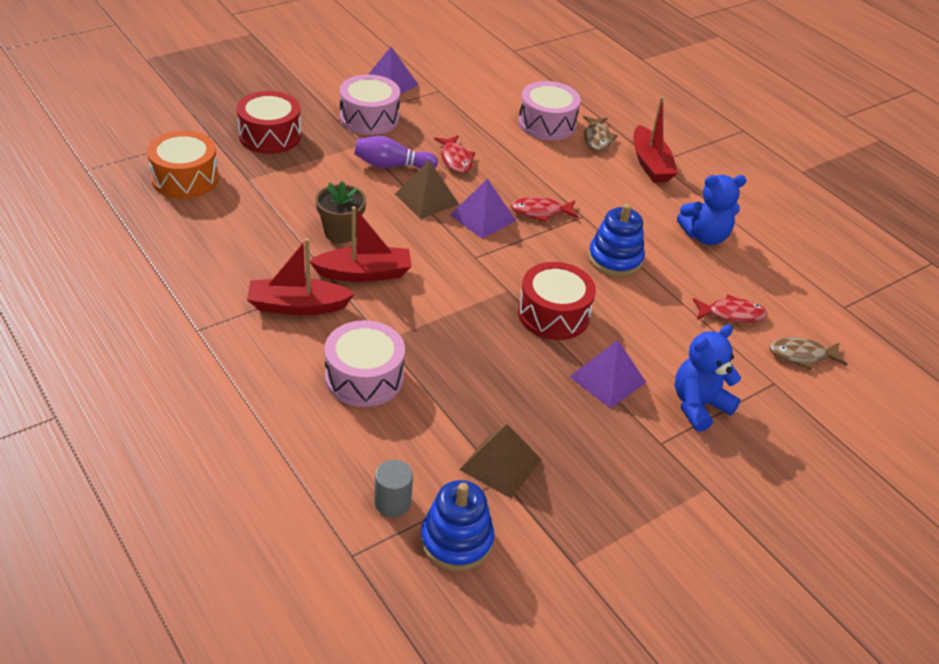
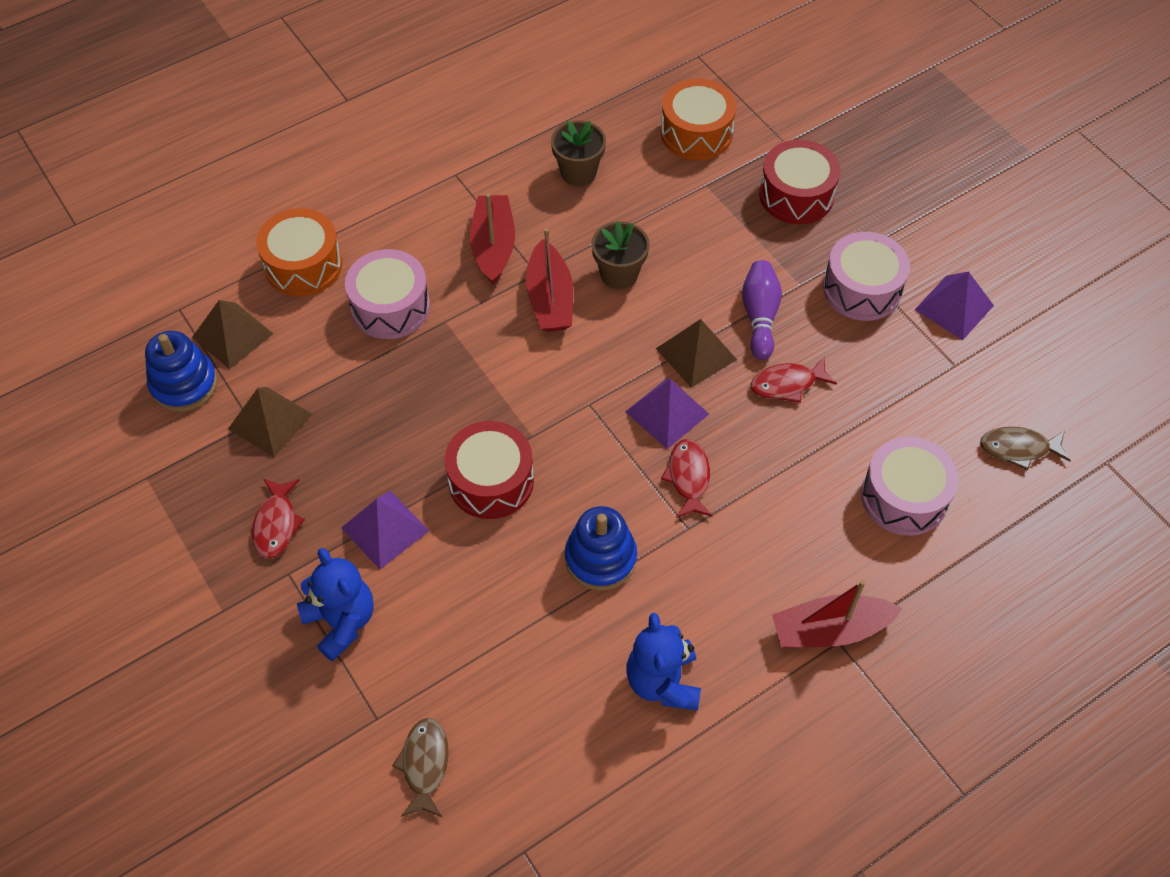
camera: 95 degrees right, 15 degrees up
(215, 249) = (578, 172): none -> brown flower pot
(302, 446) = (303, 265): none -> orange drum
(392, 502) = (232, 335): grey cylinder -> brown pyramid
(597, 139) = (880, 562): brown fish -> brown fish (1018, 448)
(732, 314) = (501, 689): red fish -> red fish (276, 524)

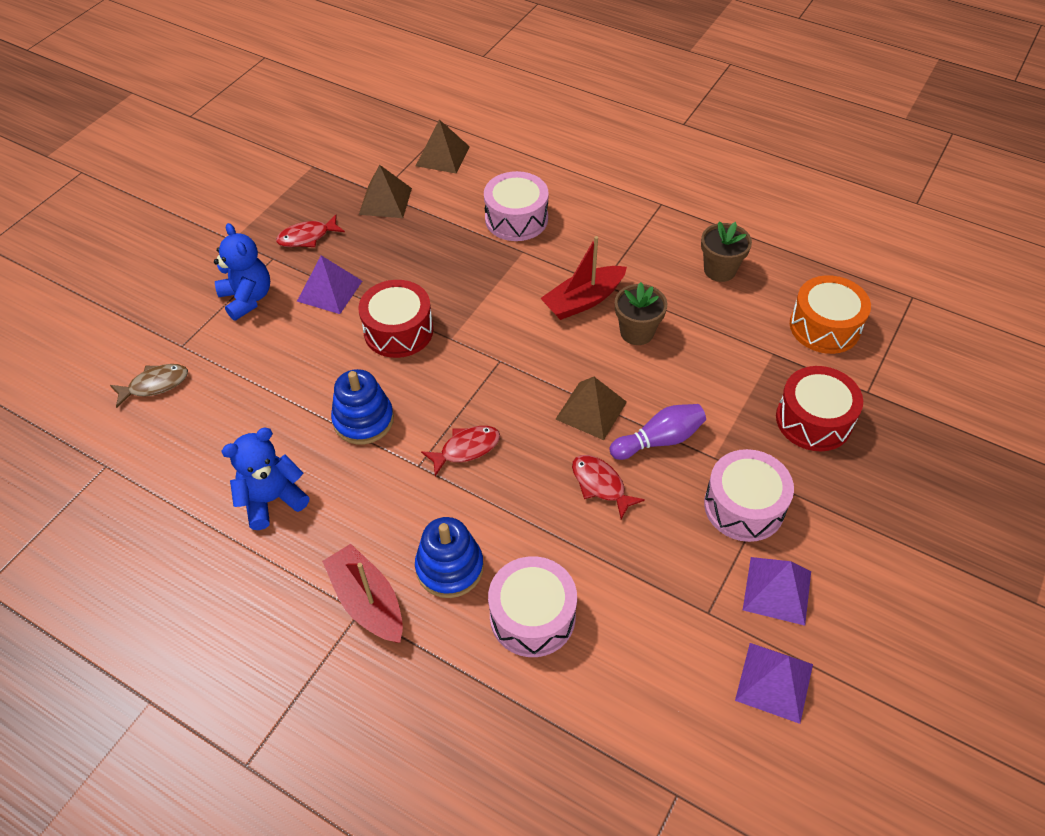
camera: 65 degrees right, 5 degrees down
(184, 384) = (391, 152): blue stacking toy -> blue stacking toy (449, 567)
(303, 265) = (522, 163): orange drum -> none
(341, 621) = (247, 298): blue teddy bear -> blue teddy bear turned 60 degrees counterclockwise
(493, 246) = (610, 250): red boat -> none
(667, 413) = (520, 412): purple pyramid -> purple pyramid (774, 682)
(1018, 448) = (643, 701): brown fish -> none

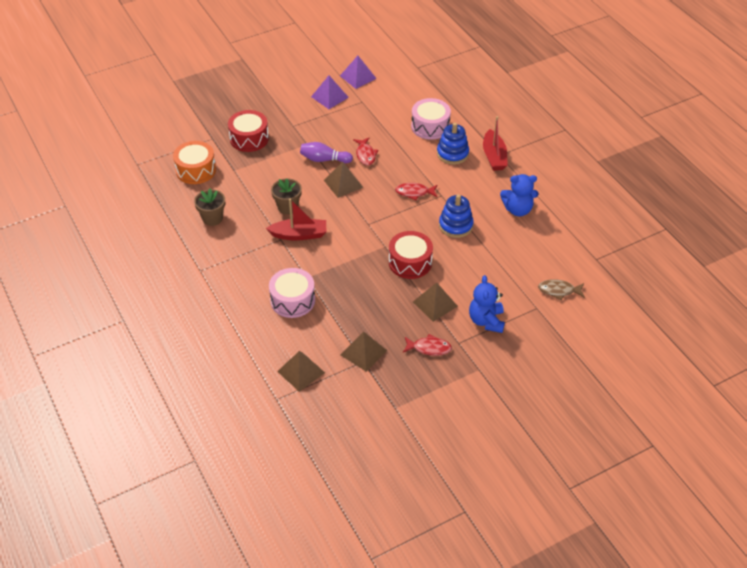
camera: 150 degrees left, 5 degrees down
(330, 291) = (435, 304): purple pyramid -> brown pyramid
(744, 506) = (313, 124): pink drum -> none

